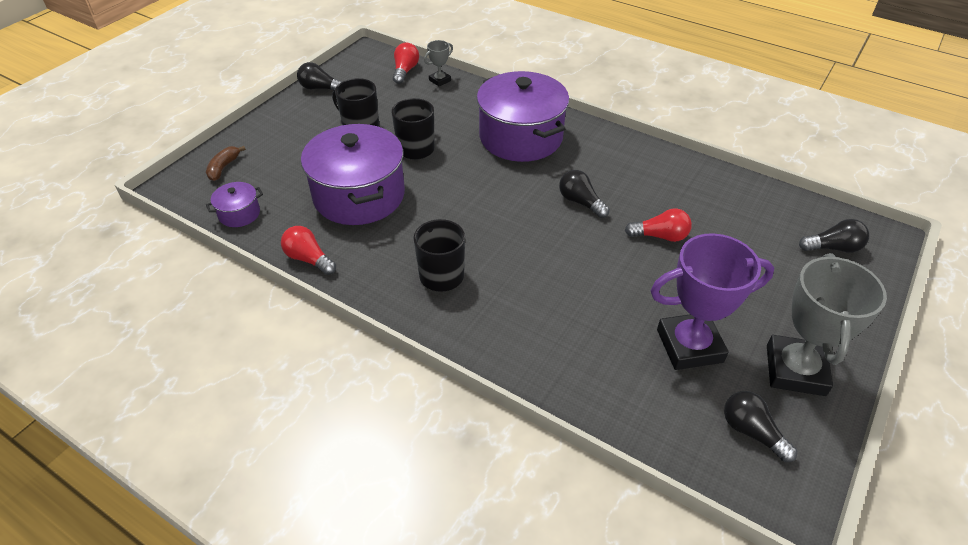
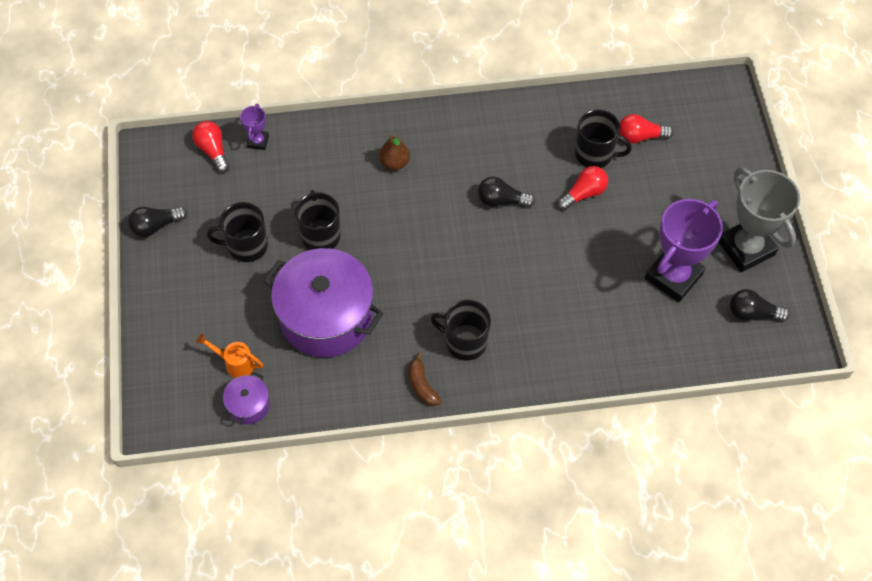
camera: 40 degrees left, 15 degrees up
(223, 168) = (177, 373): brown banana -> brown banana (422, 385)
(265, 185) = (235, 363): none -> orange watering can
(308, 259) = (353, 402): red light bulb -> red light bulb (640, 137)
(440, 80) = (258, 141): grey trophy -> purple trophy
(521, 137) = (394, 163): purple pot -> brown pear
(699, 216) = (595, 154): none -> black mug
(833, 248) = (701, 122): black light bulb -> none

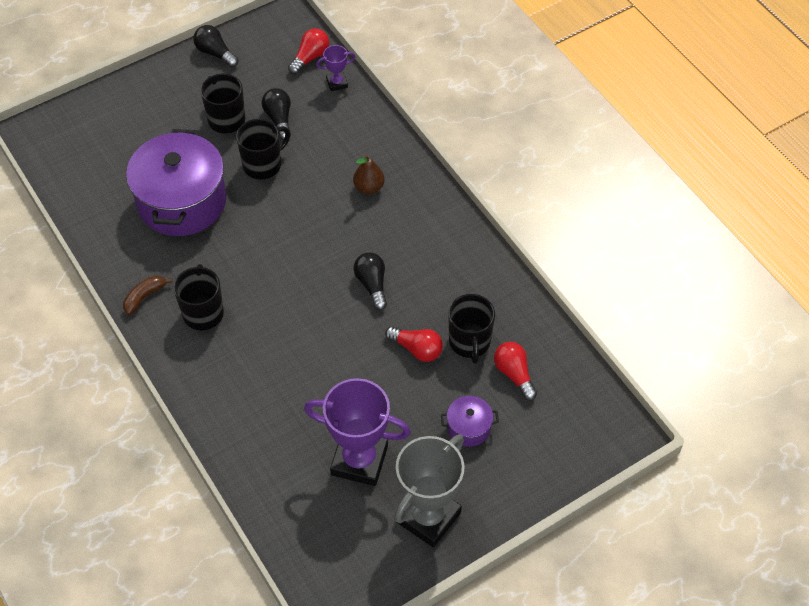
camera: 65 degrees right, 5 degrees down
(235, 363) = (108, 158): orange watering can -> none
(248, 405) = (73, 183): purple pot -> purple pot (468, 428)
(752, 313) = (350, 548): black light bulb -> black light bulb (279, 119)

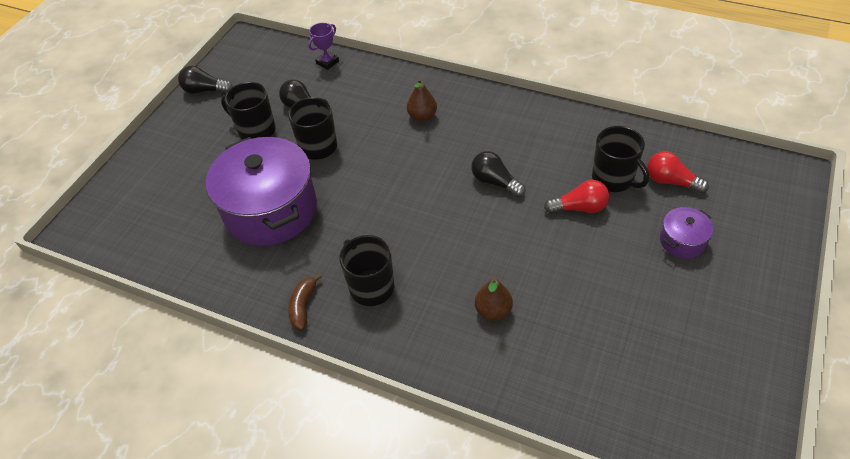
camera: 30 degrees left, 5 degrees down
(273, 387) = (493, 311): none -> brown pear
(310, 57) = (289, 56): red light bulb -> none
(359, 460) = (626, 324): purple trophy -> none
(428, 517) = (730, 333): grey trophy -> none

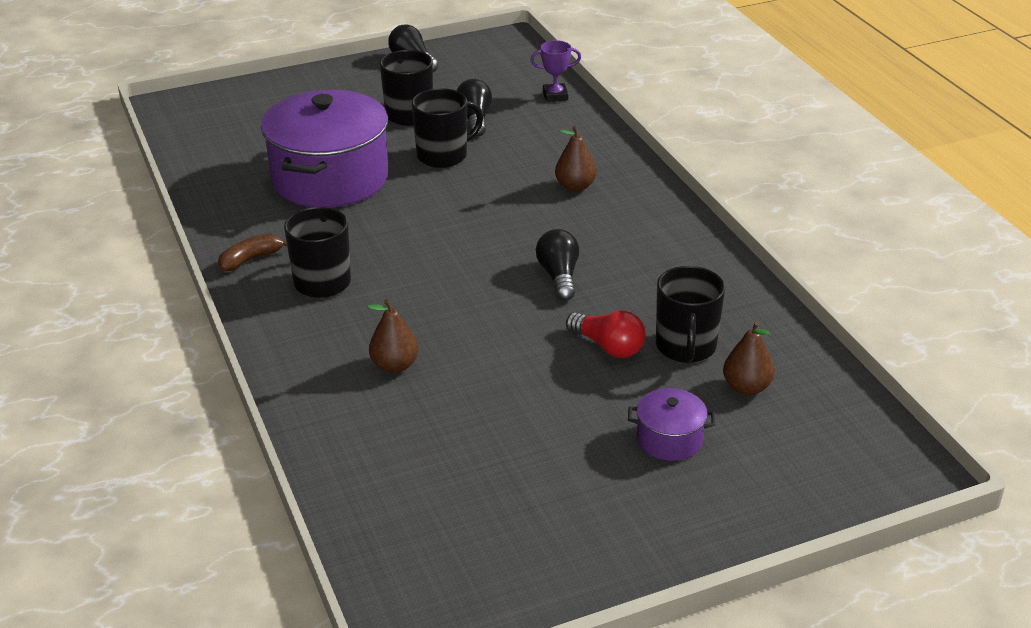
camera: 40 degrees right, 15 degrees down
(670, 181) = (746, 387): red light bulb -> brown pear

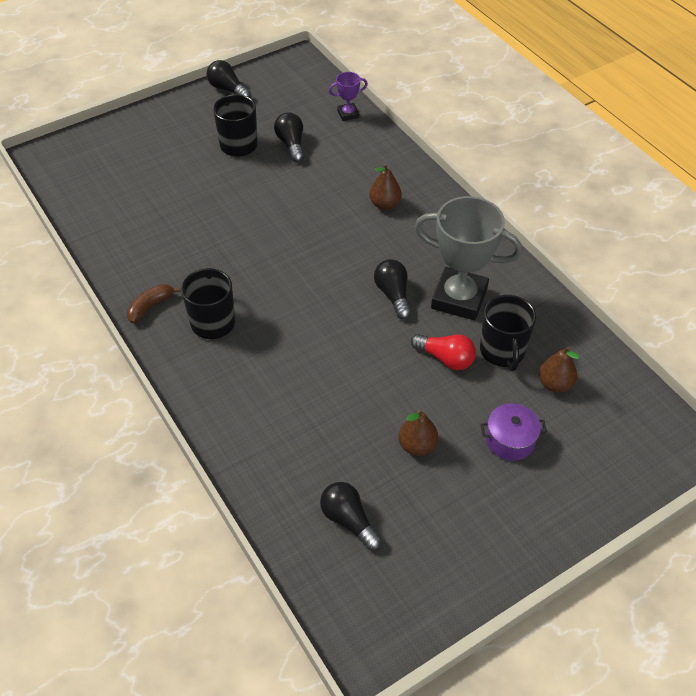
camera: 10 degrees left, 15 degrees up
(330, 178) = (192, 217): purple pot -> none
(394, 365) = (289, 398): brown pear -> brown pear (417, 445)
(431, 497) = (348, 520): none -> black light bulb
(443, 155) = (276, 184): black mug -> none
(644, 288) = (459, 298): none -> grey trophy

